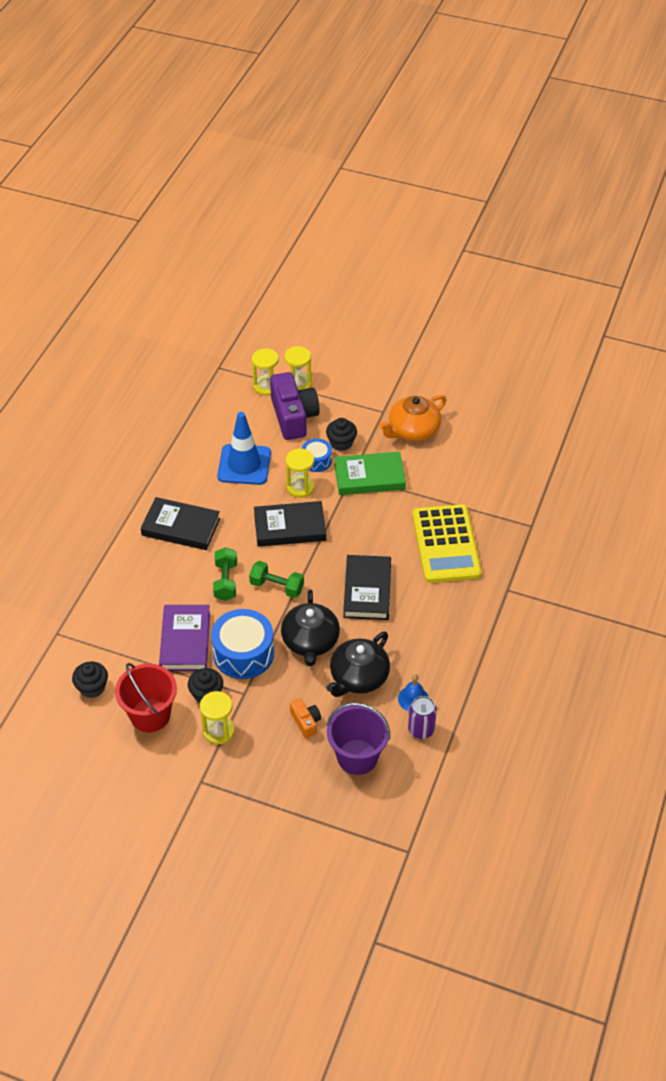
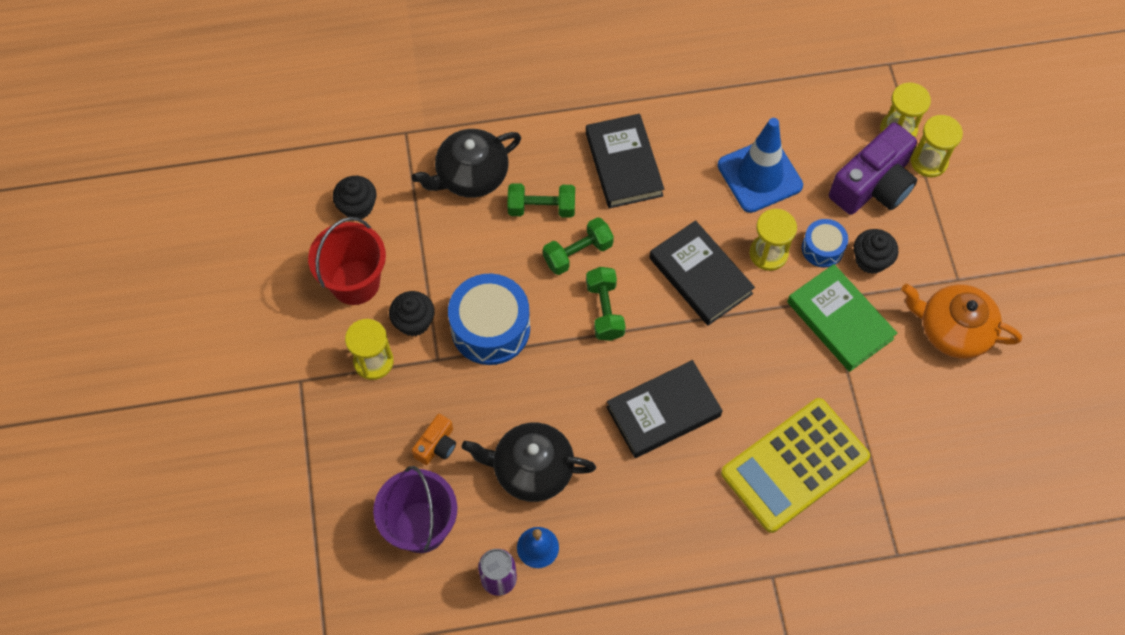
camera: 60 degrees right, 15 degrees up
(177, 585) = (541, 208): none -> green dumbbell
(185, 641) = (471, 260): purple book -> none
(310, 641) = (550, 389): black teapot -> black teapot (471, 175)

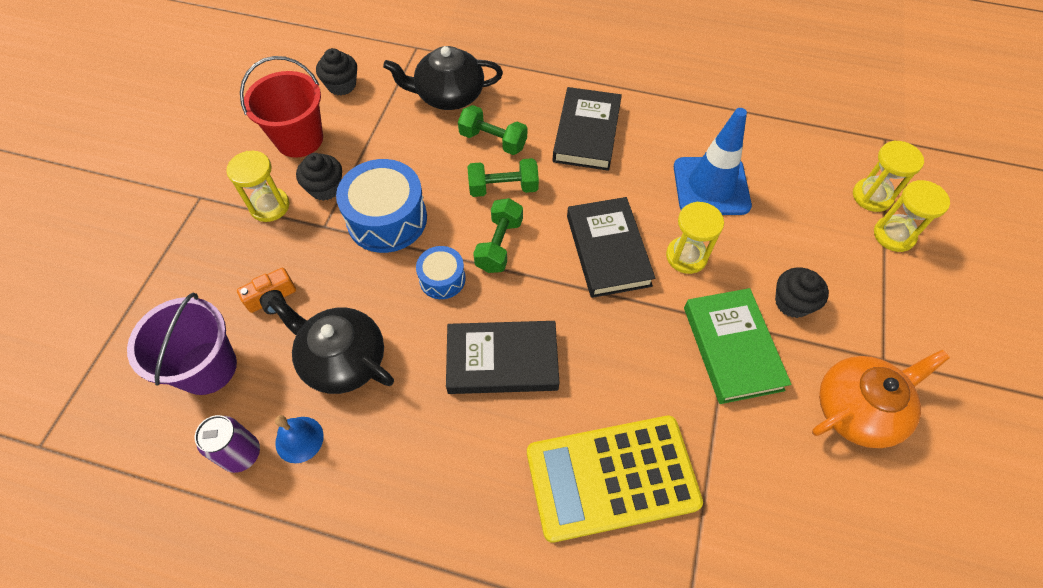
camera: 25 degrees right, 5 degrees down
(822, 248) = (745, 272): blue drum -> blue drum (442, 279)
(873, 185) = (824, 235): purple camera -> none
(953, 330) = (858, 409): orange teapot -> orange teapot turned 105 degrees clockwise

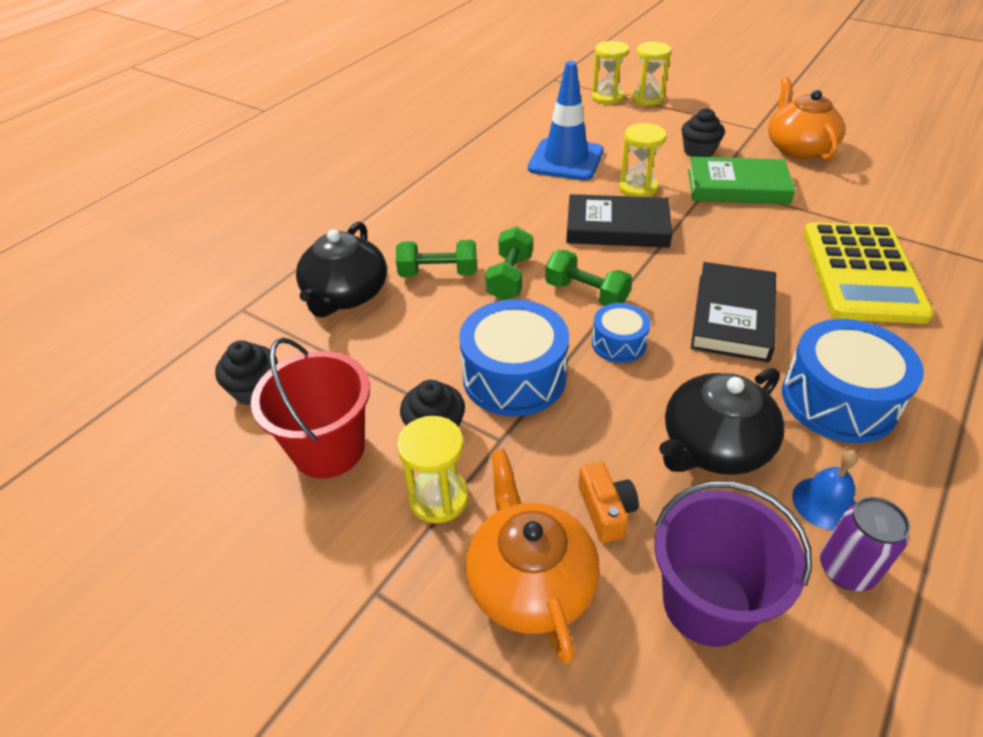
camera: 70 degrees left, 15 degrees down
(214, 269) = (530, 581): none -> orange teapot
(413, 451) = (838, 400): none -> blue drum
(493, 141) = (438, 273): green dumbbell -> green dumbbell turned 45 degrees clockwise
(587, 133) = (464, 211): black book -> none

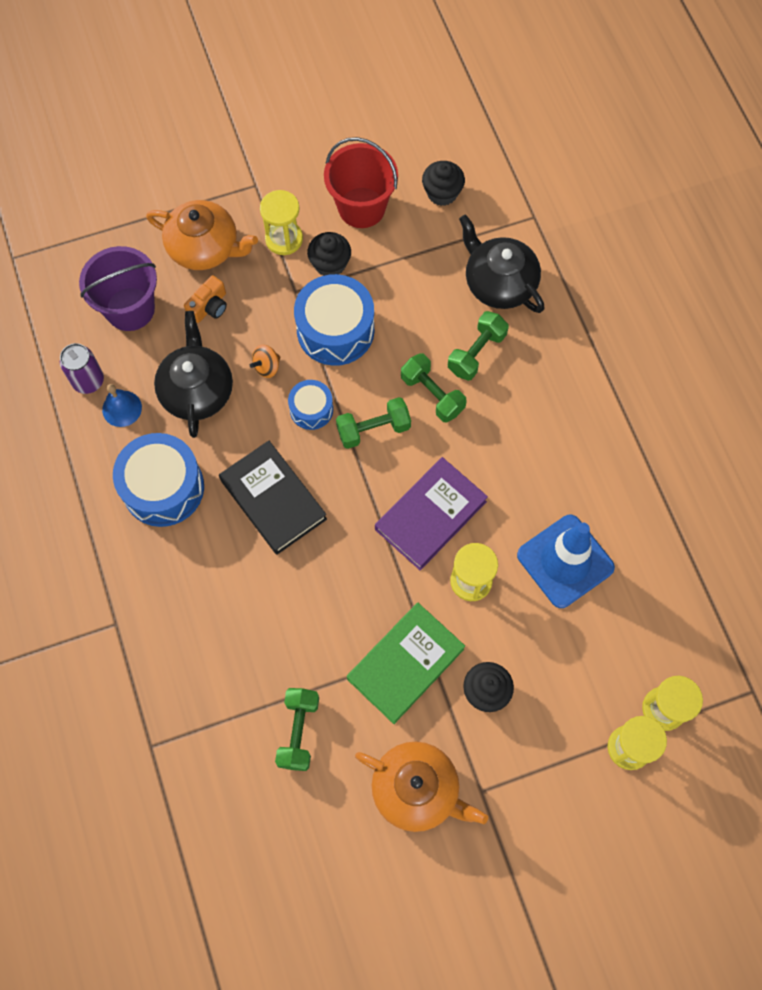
camera: 125 degrees right, 25 degrees up
(606, 510) = (209, 307): orange camera -> orange camera turned 75 degrees counterclockwise
(616, 404) = (267, 367): none -> orange spinning top
(617, 227) = (430, 515): black book -> purple book
(858, 206) = (298, 731): none -> green dumbbell
(862, 273) = (234, 633): yellow calculator -> none

